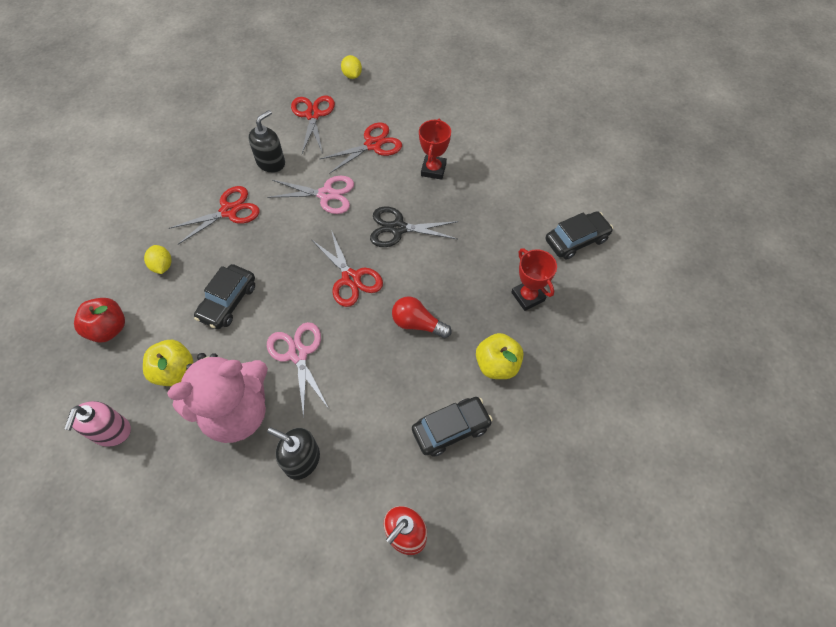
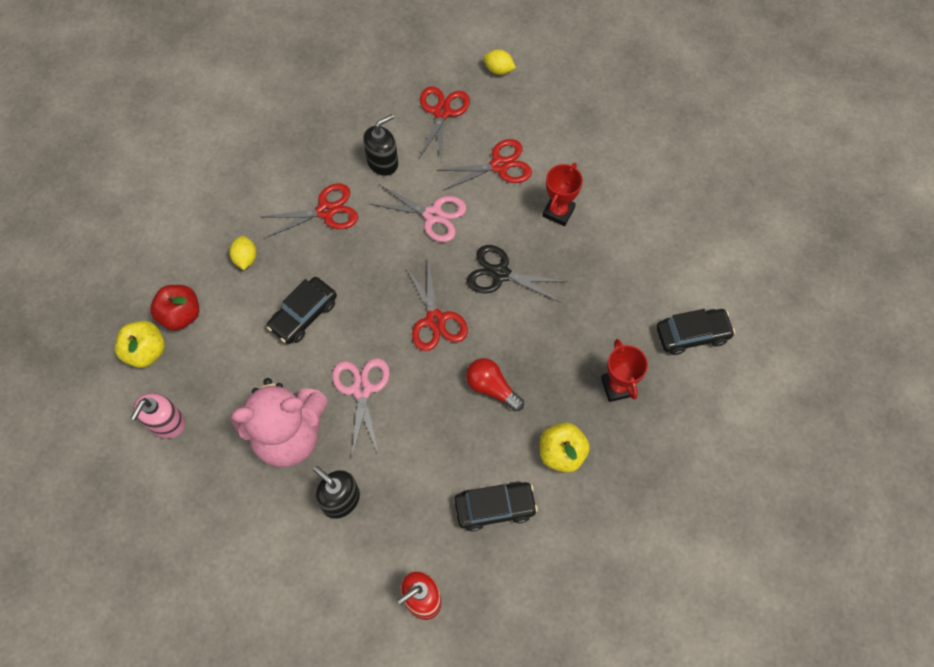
camera: 15 degrees right, 5 degrees up
(175, 371) = (237, 377): yellow apple -> yellow apple (146, 351)
(352, 75) = (498, 70): yellow lemon -> yellow lemon turned 60 degrees counterclockwise

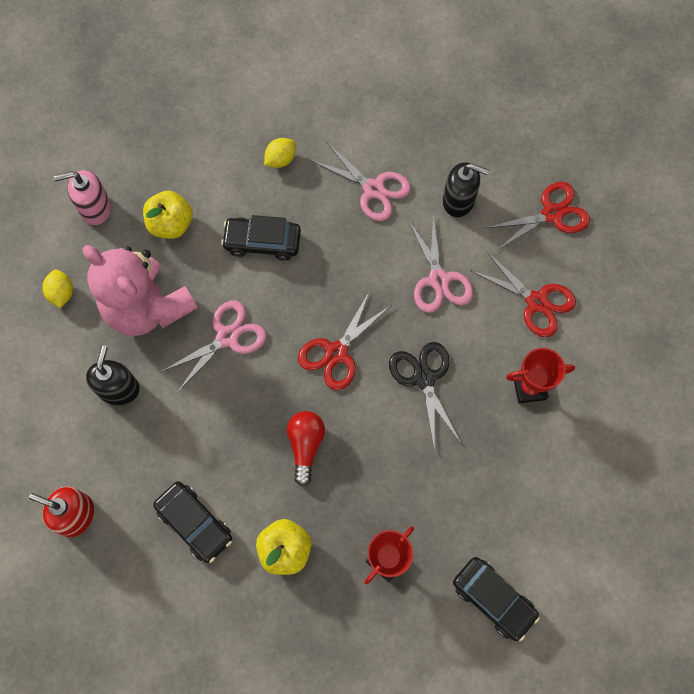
camera: 55 degrees right, 5 degrees up
(146, 351) = (145, 148): yellow apple -> yellow apple (171, 224)
(181, 315) = (194, 149): red apple -> none
(326, 211) = (373, 189): red scissors -> pink scissors
(498, 70) = (641, 231): yellow lemon -> yellow lemon (62, 293)

